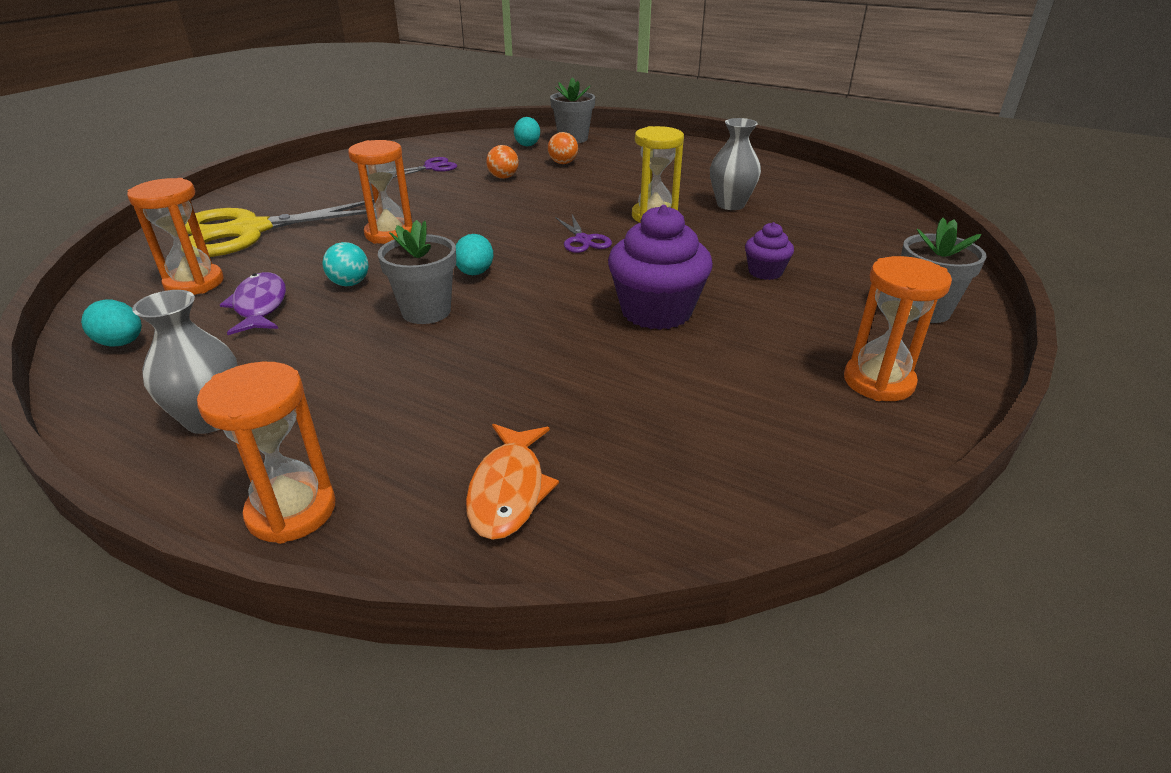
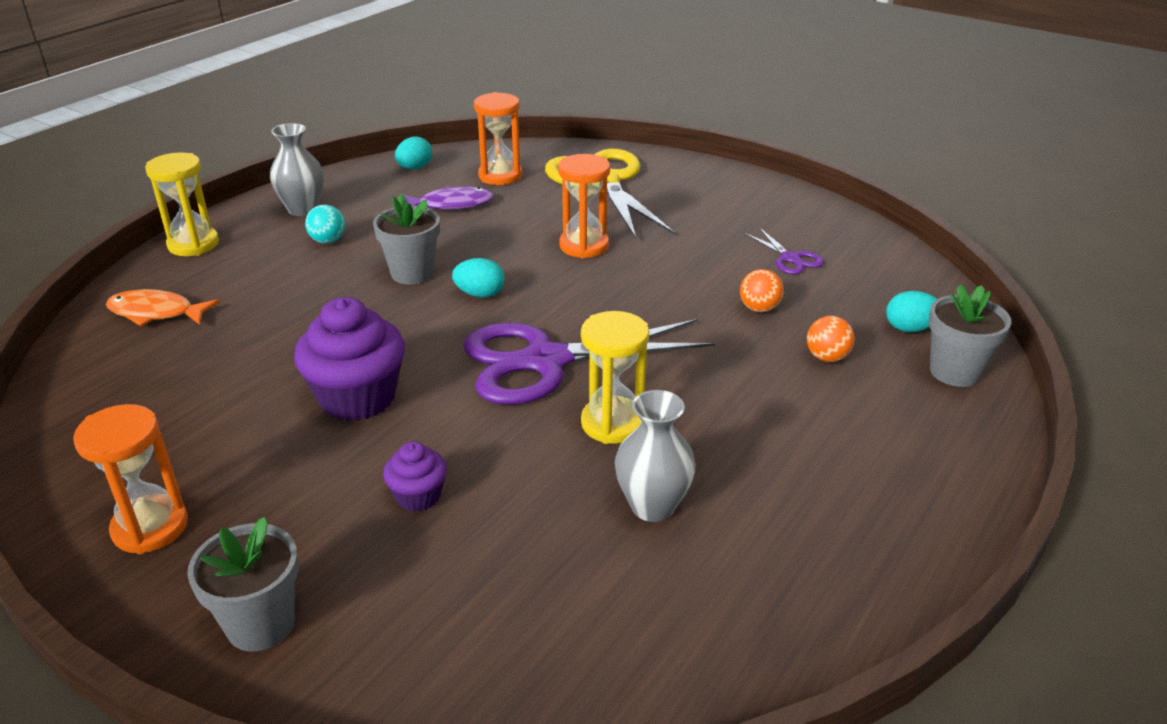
camera: 95 degrees right, 0 degrees up
(292, 511) = (193, 244): orange hourglass -> yellow hourglass
(350, 283) = (478, 236): turquoise ball -> turquoise ball (328, 241)
(583, 240) = (546, 361): purple scissors -> purple scissors, size x2.27

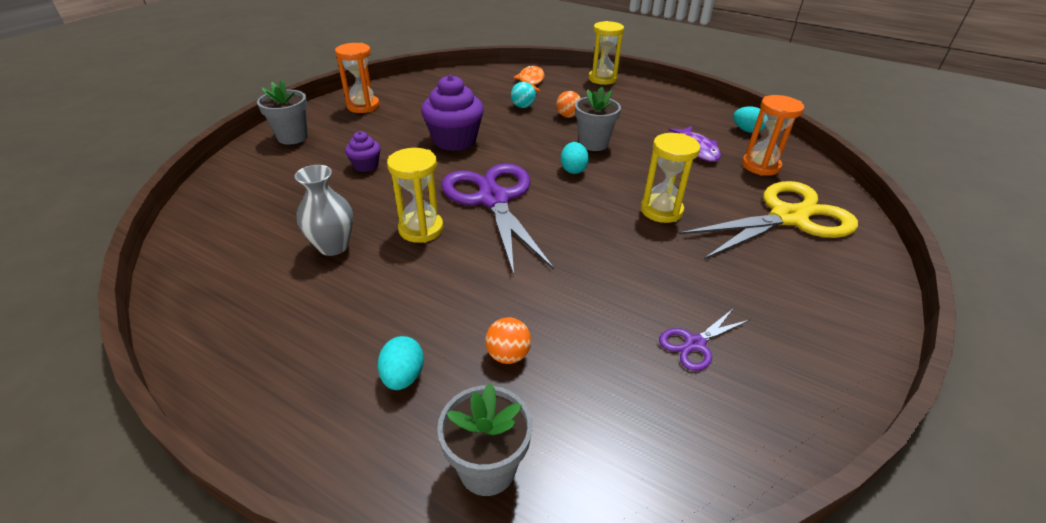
camera: 85 degrees right, 5 degrees up
(303, 209) = (660, 101): grey vase -> none
(328, 241) = (623, 113): turquoise ball -> turquoise ball (523, 106)
(584, 246) = (661, 210): orange hourglass -> yellow hourglass
(759, 309) = (586, 312): orange ball -> orange ball (568, 116)
(910, 328) = (571, 437): turquoise egg -> turquoise egg (403, 376)

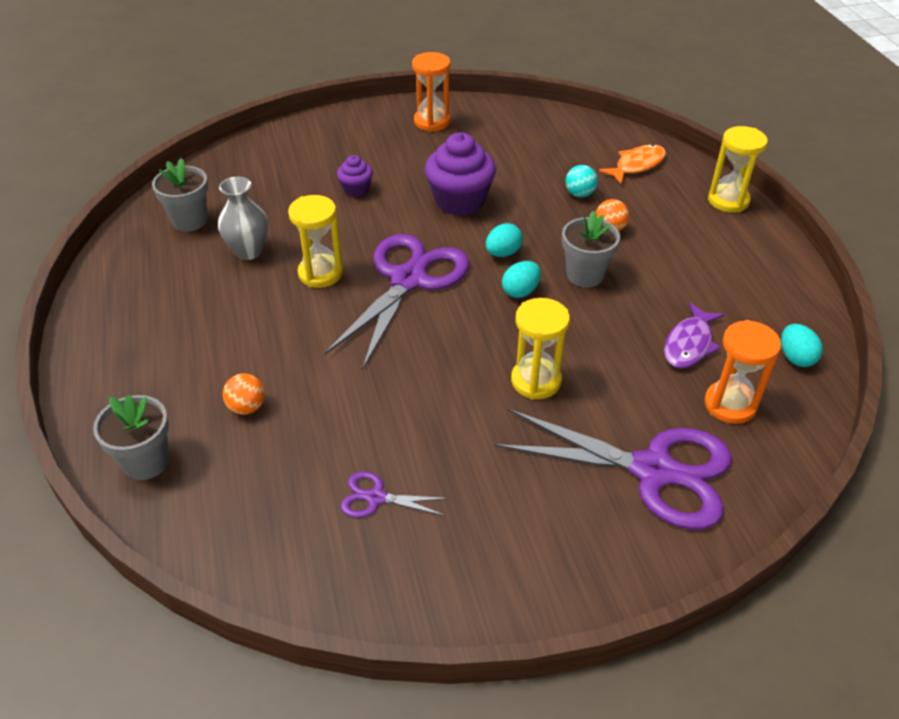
camera: 45 degrees right, 5 degrees up
(292, 137) = (338, 130): grey flower pot -> grey flower pot (189, 220)
(403, 376) = (174, 374): turquoise egg -> turquoise egg (503, 253)
(788, 217) = (653, 470): yellow scissors -> purple scissors

